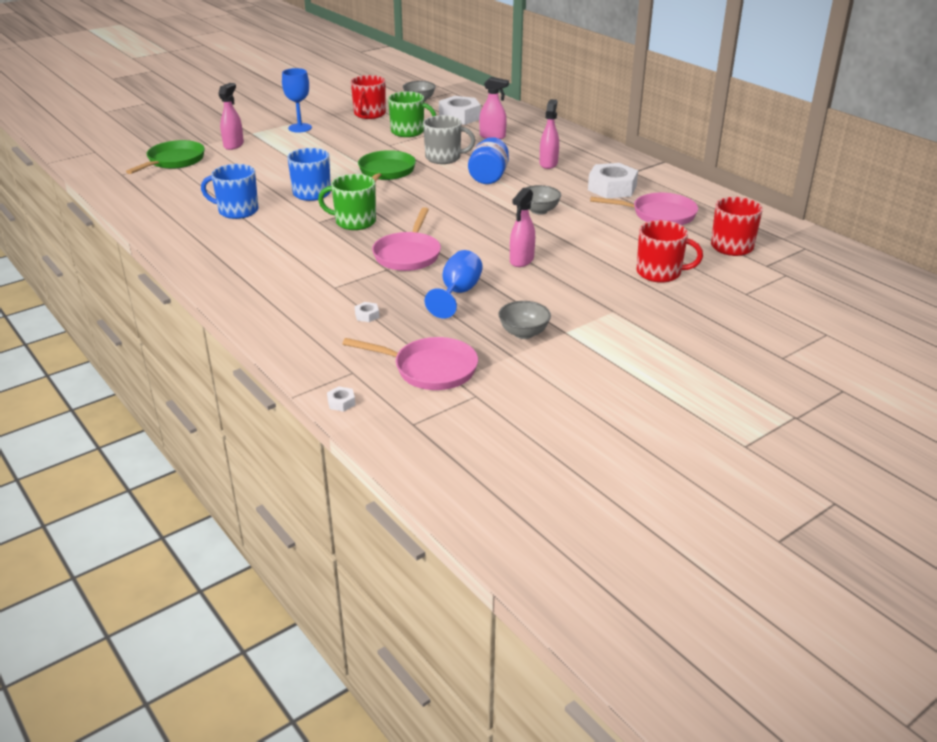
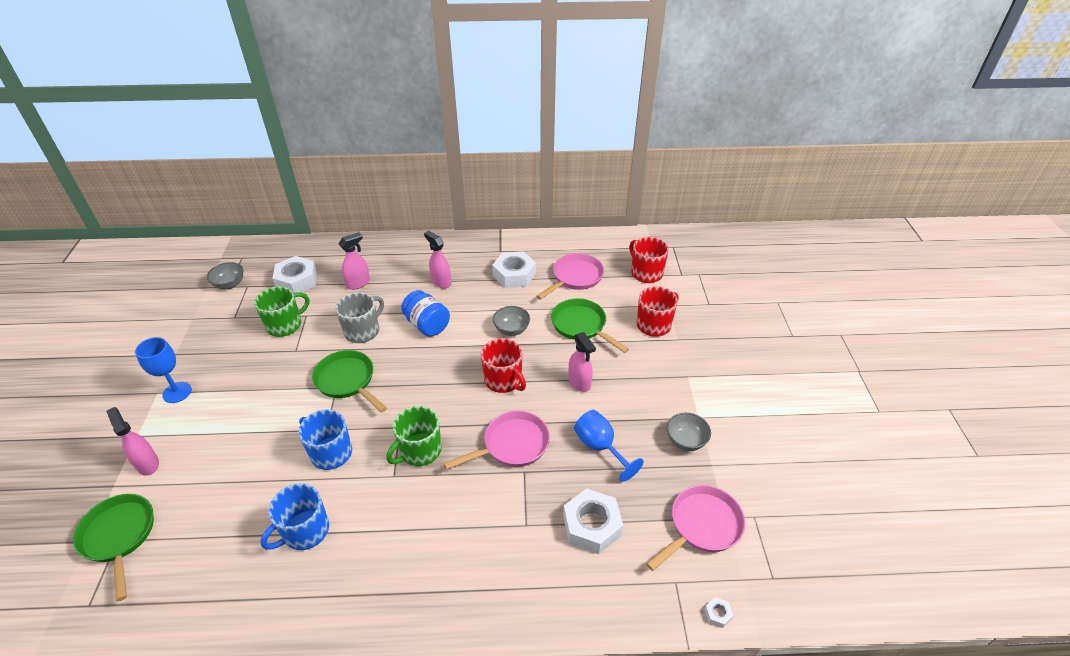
camera: 55 degrees left, 10 degrees up
(367, 315) = (592, 525): white nut -> white nut, size x2.47
(369, 114) = (214, 330): red mug -> red mug (503, 380)
(408, 255) = (512, 445): pink pan -> pink pan turned 75 degrees counterclockwise
(596, 238) = (581, 325): none -> green pan

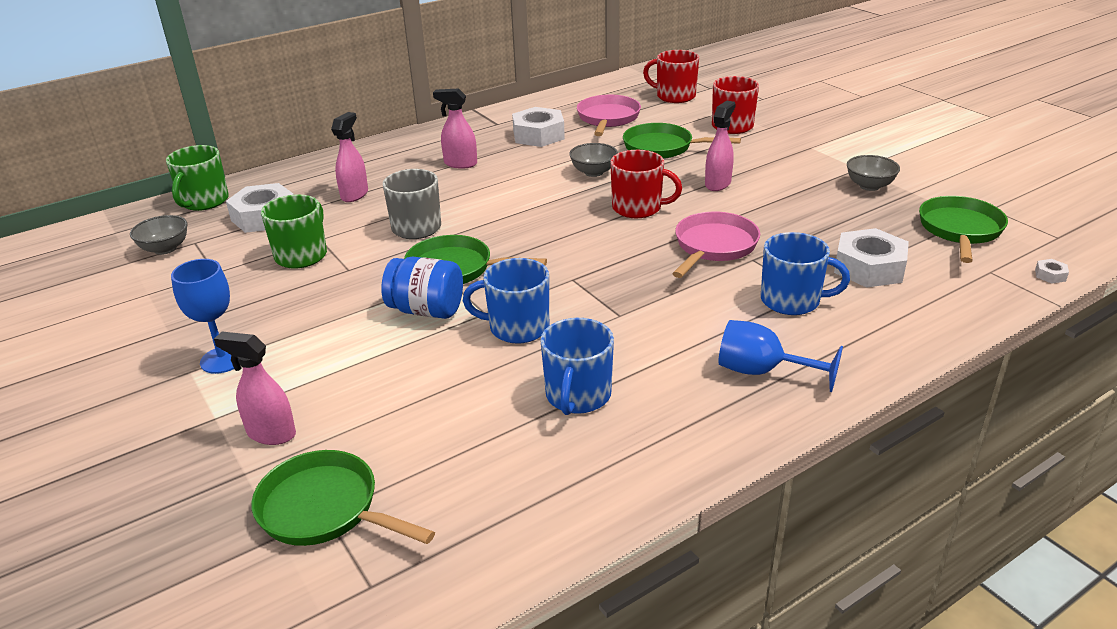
camera: 30 degrees left, 10 degrees down
(420, 451) = (621, 287): green mug -> green mug (204, 201)
(427, 325) = (491, 198): blue jar -> blue jar (426, 310)
(507, 526) = (792, 300): none -> blue mug
(579, 383) = (718, 184): pink spray bottle -> pink spray bottle turned 90 degrees counterclockwise
(600, 447) = (801, 217): blue goblet -> blue goblet (762, 372)
(702, 526) = (960, 230): pink pan -> green pan

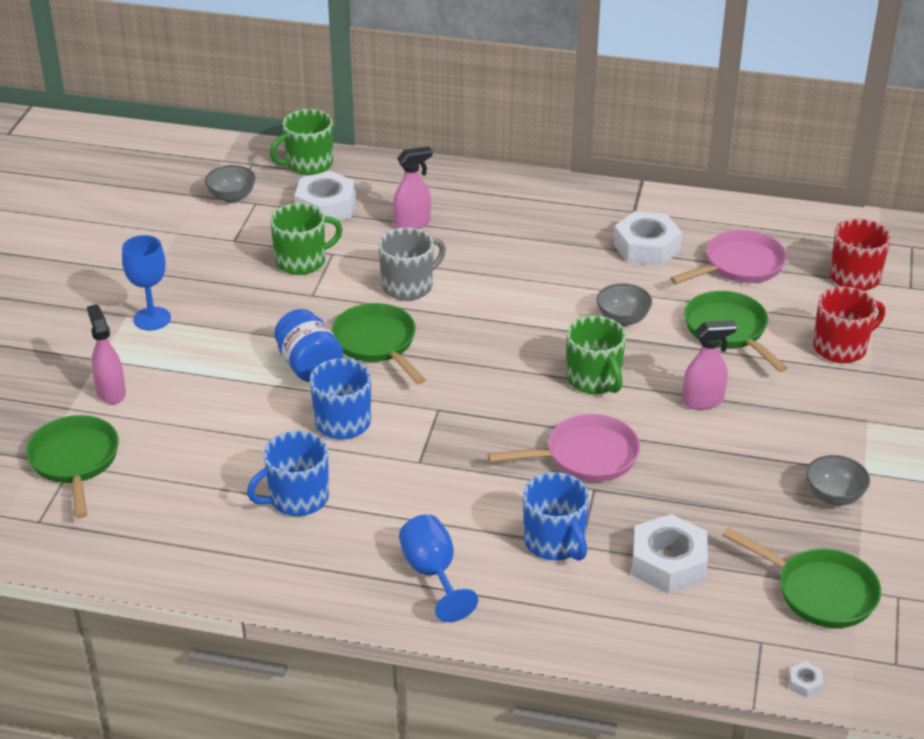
camera: 45 degrees right, 5 degrees up
(460, 164) = (534, 240): pink spray bottle -> none
(638, 208) = (594, 379): red mug -> green mug
(960, 230) = (820, 592): green pan -> green pan turned 60 degrees clockwise

